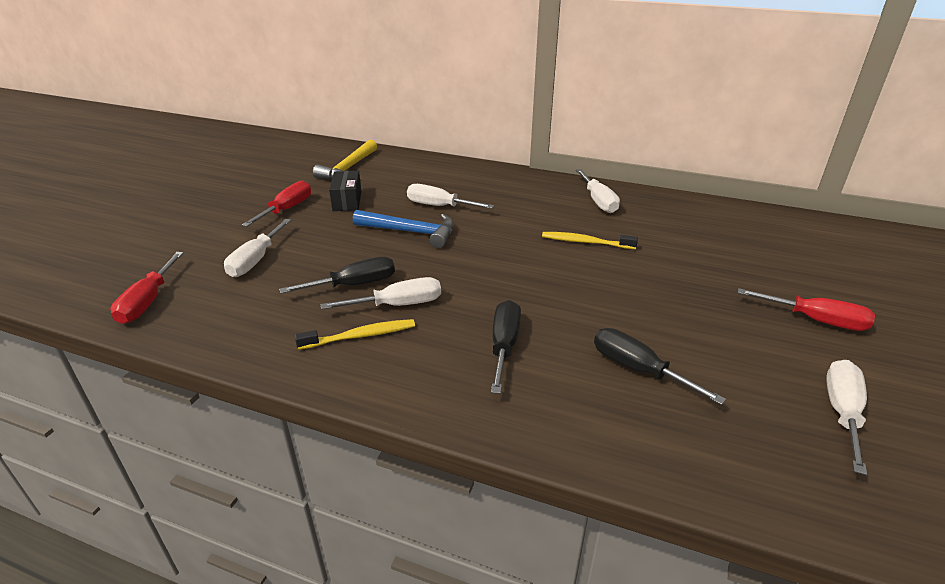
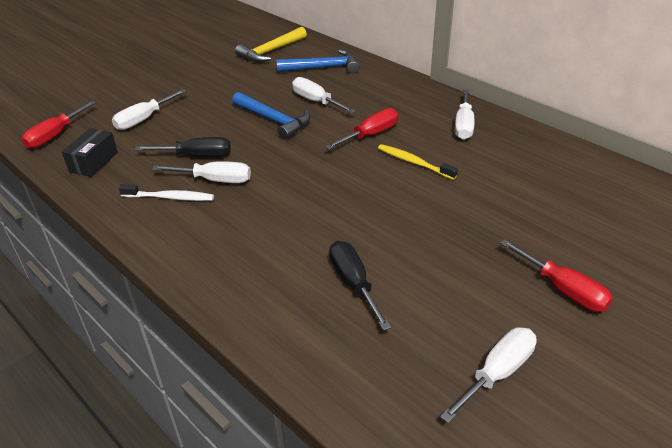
camera: 25 degrees right, 5 degrees up
(287, 209) = (196, 80): red screwdriver -> red screwdriver (370, 135)
(347, 201) = (246, 82): black box -> black box (94, 162)
(360, 336) = (170, 197): yellow toothbrush -> white toothbrush
(418, 174) = (323, 68): none -> blue hammer
(504, 346) = (266, 234): black screwdriver -> none

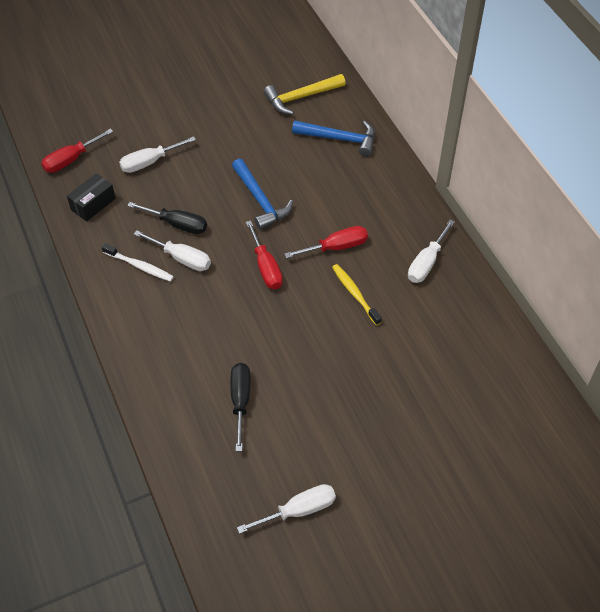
camera: 20 degrees right, 15 degrees up
(316, 101) = (309, 186): white screwdriver -> none
(563, 289) = (392, 463): red screwdriver -> red screwdriver (266, 267)

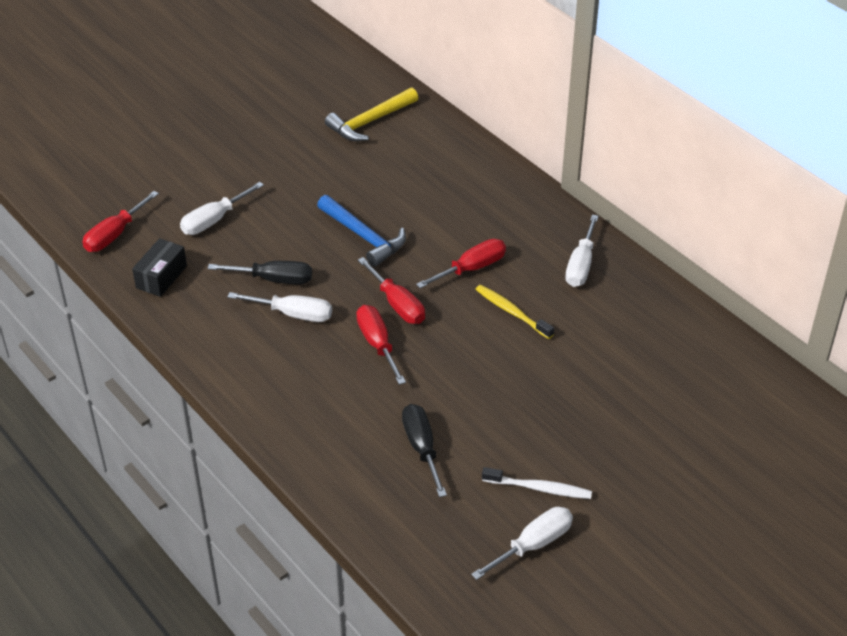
camera: 15 degrees left, 10 degrees down
(140, 266) = (245, 332): white toothbrush -> white toothbrush (539, 488)
(238, 300) = (377, 344): none -> red screwdriver
(339, 139) = (432, 157): blue hammer -> none

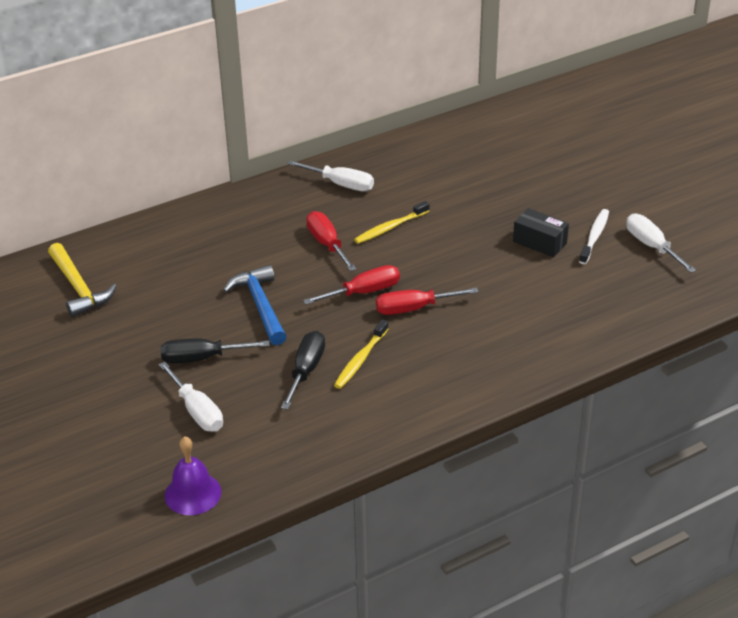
camera: 80 degrees left, 5 degrees down
(114, 234) = (193, 493): red screwdriver -> purple bell
(161, 277) = (277, 455): black box -> black box (539, 242)
(293, 314) = (360, 360): white screwdriver -> yellow toothbrush
(363, 236) = (260, 306): blue hammer -> blue hammer turned 75 degrees counterclockwise
(422, 448) = (545, 293): black screwdriver -> black screwdriver (202, 358)

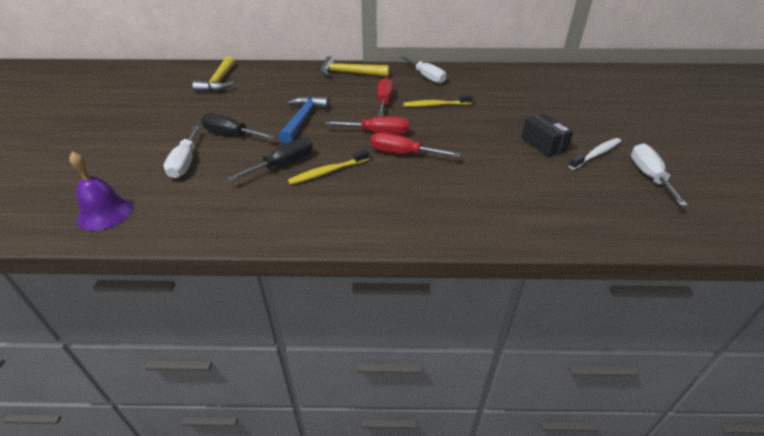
camera: 30 degrees right, 0 degrees up
(237, 211) = (349, 73): none -> yellow hammer

